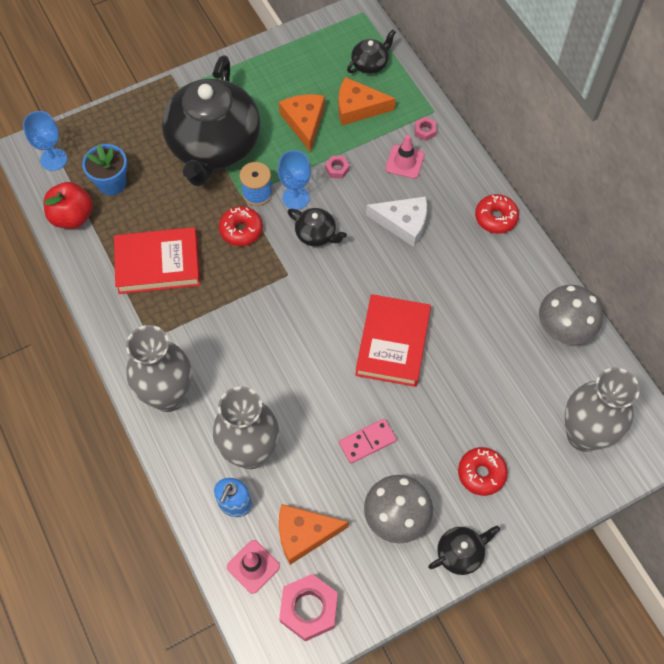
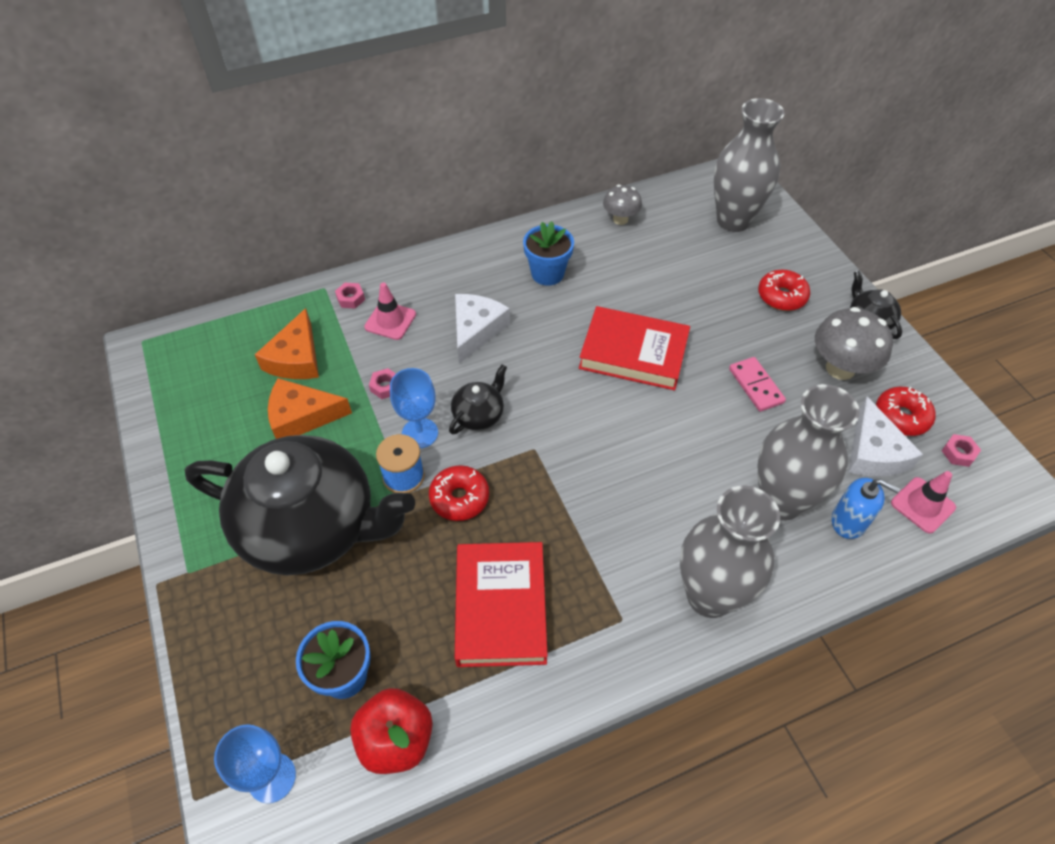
camera: 85 degrees left, 10 degrees down
(304, 534) = (873, 452): orange cheese -> white cheese
(309, 609) = (958, 453): pink nut -> pink nut, size x0.48
(370, 64) = (230, 341): black teapot -> none
(478, 271) = (547, 273): none -> blue flower pot
(496, 218) = (482, 252): red donut -> red donut (901, 417)
(563, 329) = (620, 219): grey mushroom -> grey mushroom, size x0.62

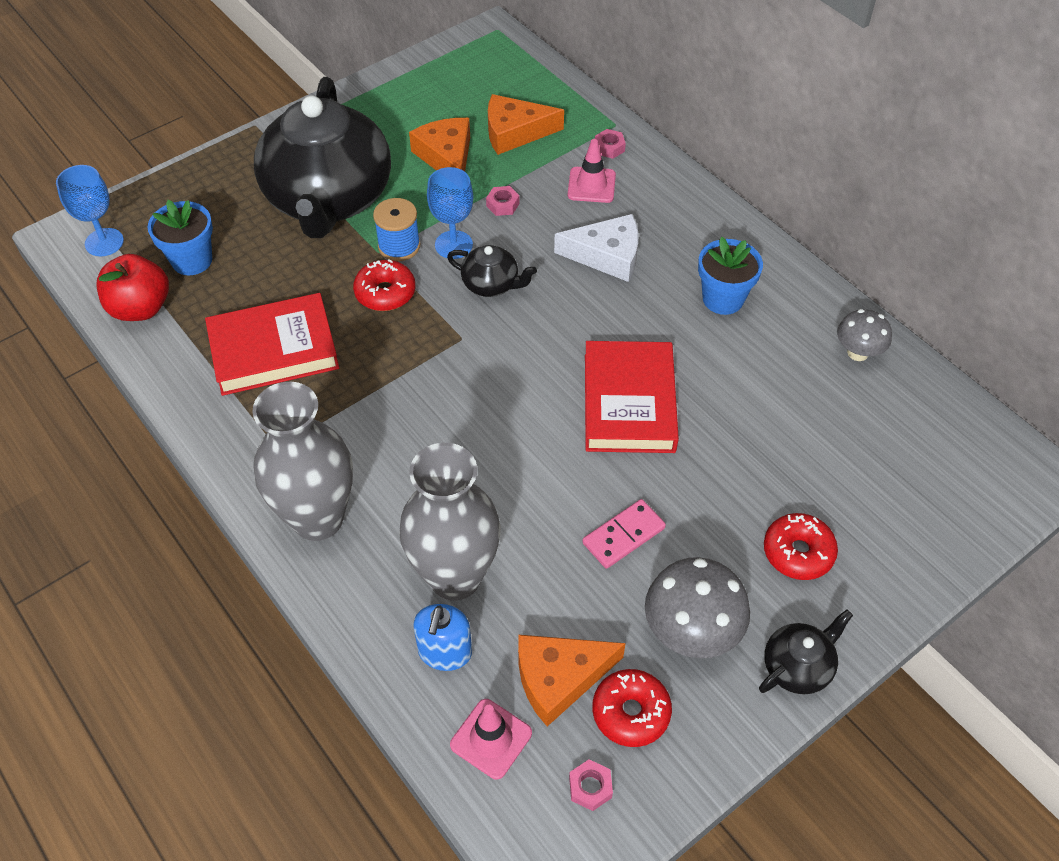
camera: 75 degrees right, 0 degrees up
(733, 220) = (925, 480): grey vase -> none
(873, 452) = (559, 678): white cheese -> orange cheese

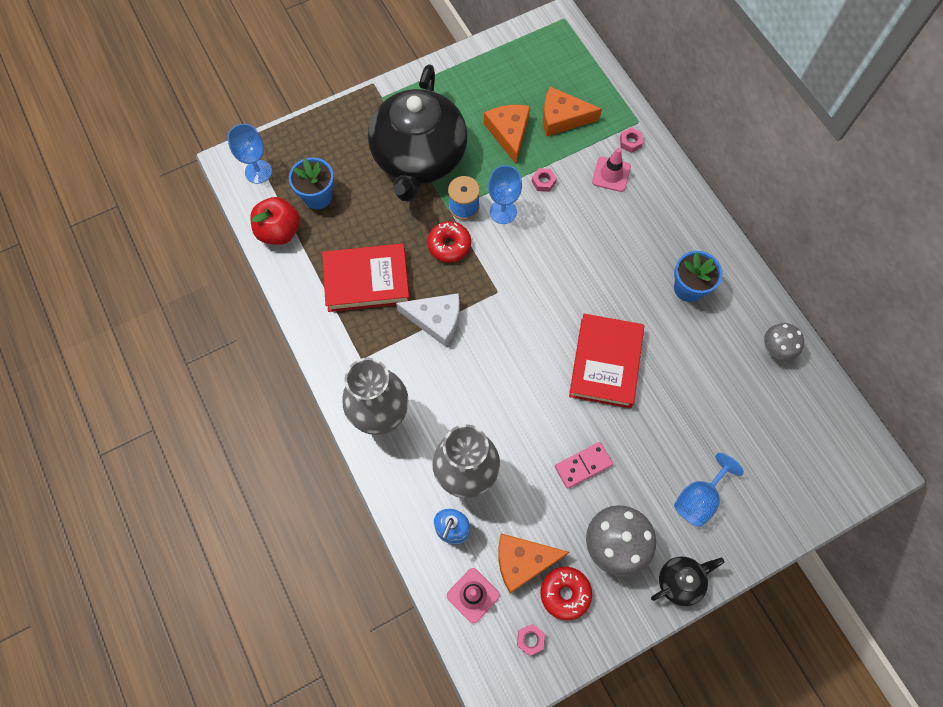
camera: 10 degrees right, 15 degrees up
(491, 284) = (525, 250): black teapot -> none
(607, 255) = (611, 238): white cheese -> white cheese (436, 320)
(798, 552) = (699, 498): red donut -> blue goblet

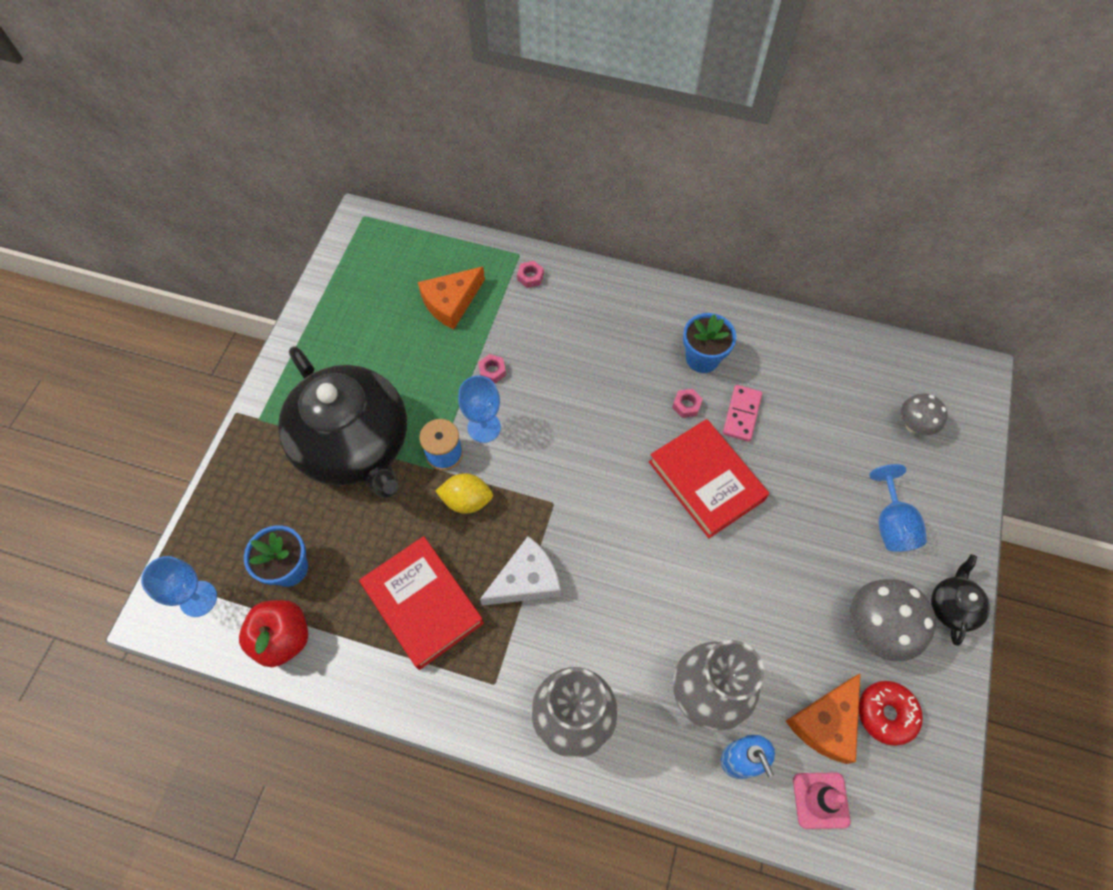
camera: 45 degrees left, 5 degrees down
(367, 280) = (422, 604): red book -> red book turned 75 degrees counterclockwise
(449, 245) = (467, 500): red donut -> yellow lemon
(509, 133) = (417, 354): orange cheese -> none
(530, 639) = (904, 786): pink nut -> pink nut (686, 405)
(583, 466) = (782, 586): pink domino -> pink domino (742, 414)
(611, 174) = (543, 317): pink traffic cone -> none
(776, 349) = (815, 348): grey mushroom -> grey mushroom (914, 425)

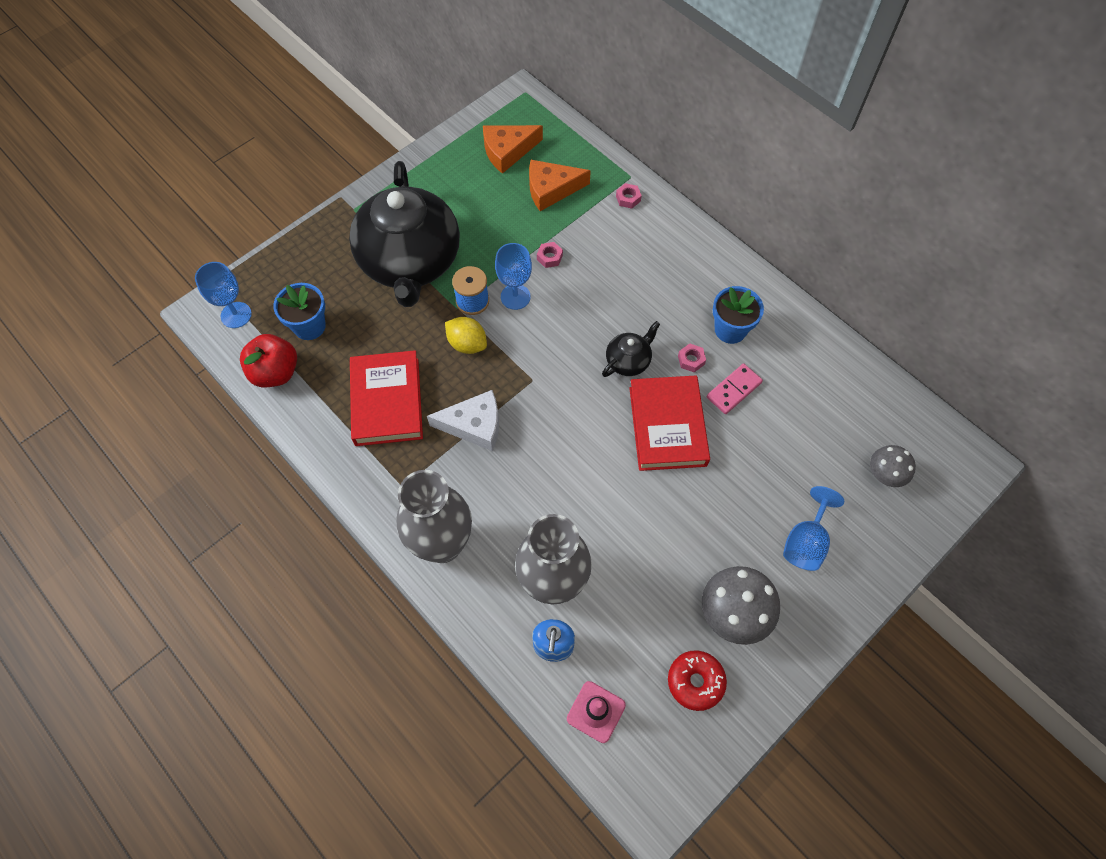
camera: 30 degrees right, 0 degrees up
(826, 722) = (640, 659): orange cheese -> orange cheese (507, 151)
(952, 606) = (813, 634): black teapot -> black teapot (628, 361)

